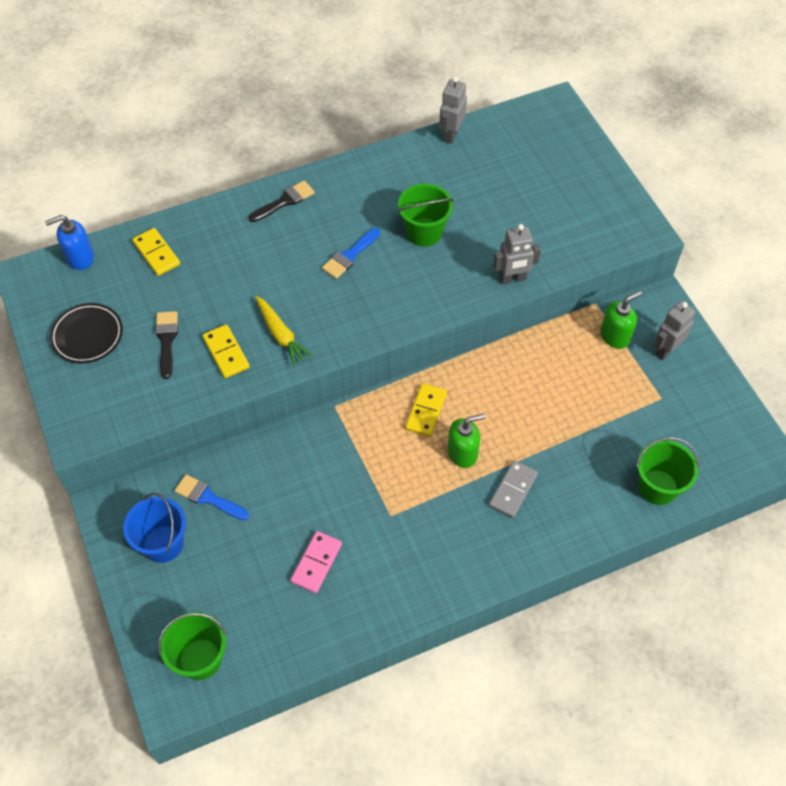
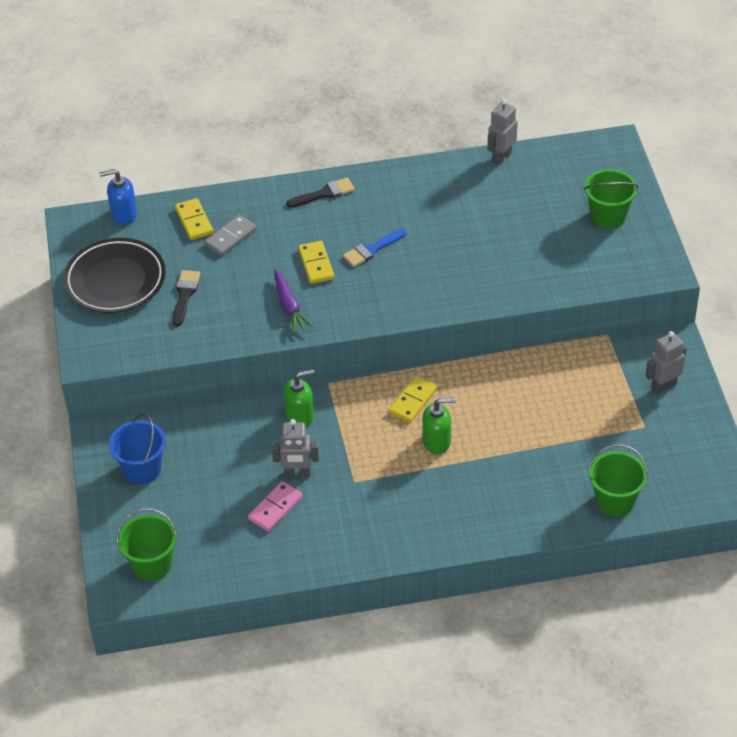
camera: 15 degrees right, 10 degrees down
(87, 336) = (115, 280): black plate -> black plate, size x1.53
(208, 497) = (192, 439): blue brush -> none
(226, 353) = (236, 313): yellow domino -> yellow domino (316, 264)
(281, 335) = (289, 306): yellow carrot -> purple carrot
(424, 232) = (448, 239): green bucket -> green bucket (608, 216)
(512, 279) = (521, 292): grey robot -> grey robot (297, 473)
(513, 490) = (475, 480): grey domino -> grey domino (230, 237)
(615, 336) = (617, 366): green soap dispenser -> green soap dispenser (300, 416)

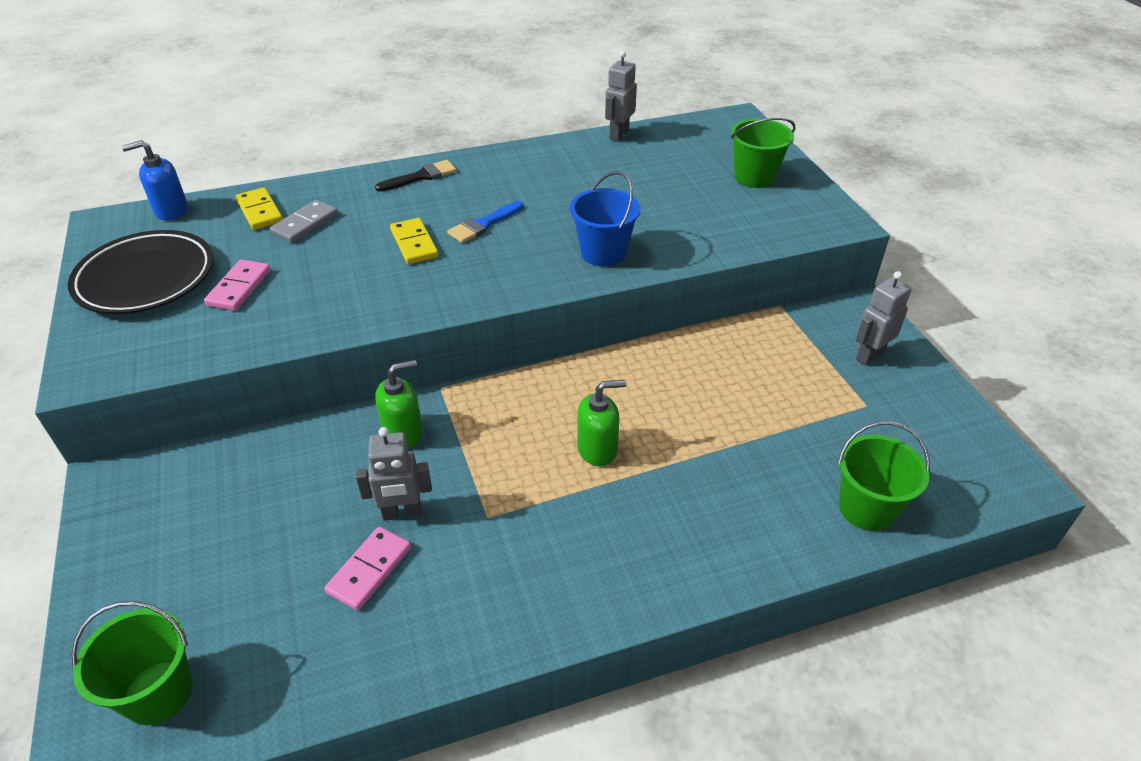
camera: 10 degrees left, 5 degrees down
(142, 469) = (165, 529): blue bucket -> blue bucket (603, 253)
(185, 295) = (239, 288): black brush -> pink domino
(289, 306) = (380, 291): purple carrot -> none
(412, 401) = (555, 400): yellow domino -> none

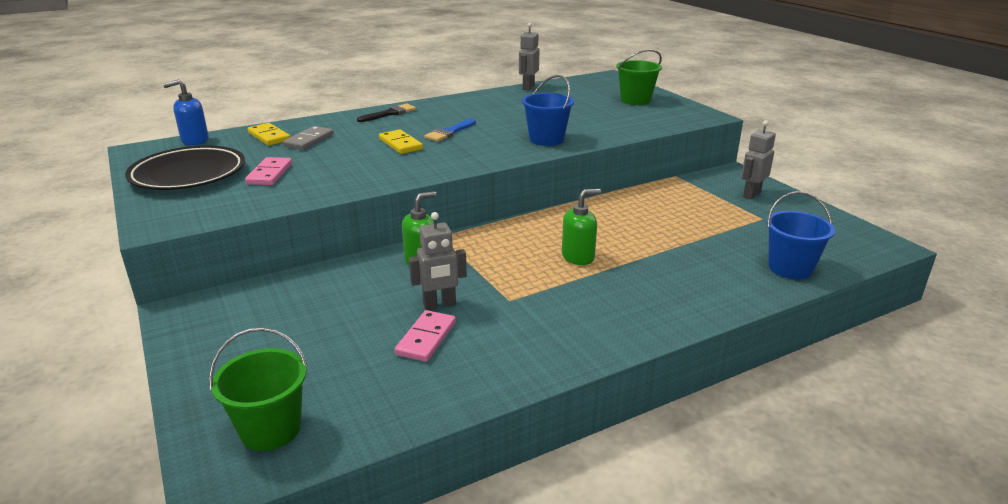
camera: 10 degrees left, 15 degrees down
(867, 508) = (790, 268): green bucket -> blue bucket

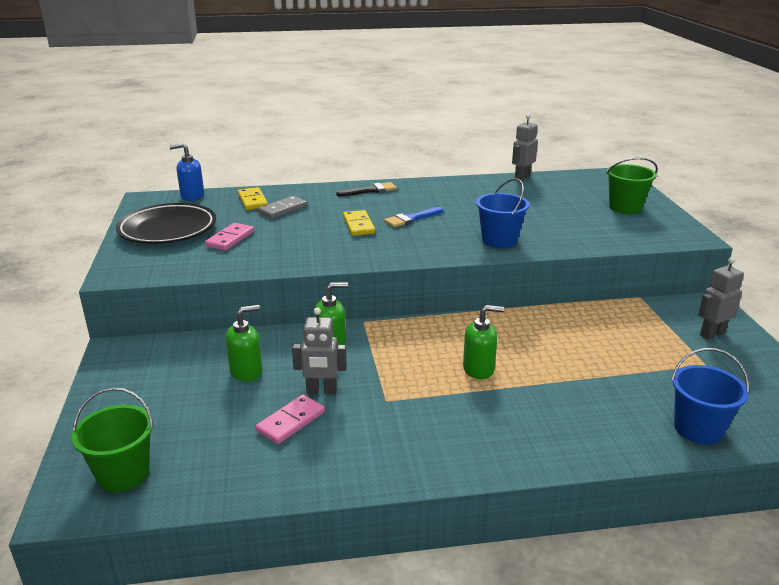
camera: 20 degrees right, 0 degrees up
(347, 302) = (246, 372): none -> green soap dispenser

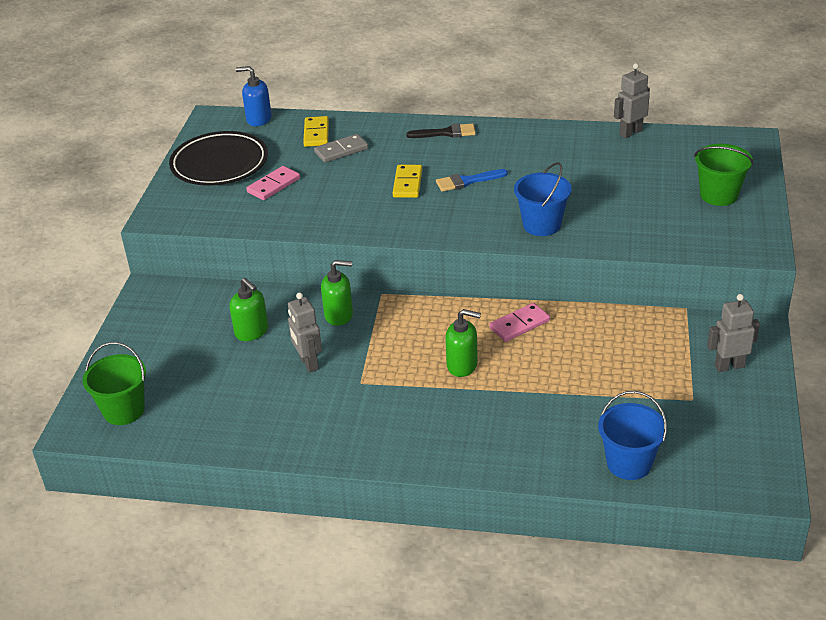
camera: 20 degrees right, 10 degrees up
(246, 372) = (252, 332): green soap dispenser -> green soap dispenser turned 60 degrees clockwise
(291, 422) = (270, 388): pink domino -> pink domino (519, 324)
(321, 391) = (308, 363): grey robot -> grey robot turned 45 degrees clockwise

